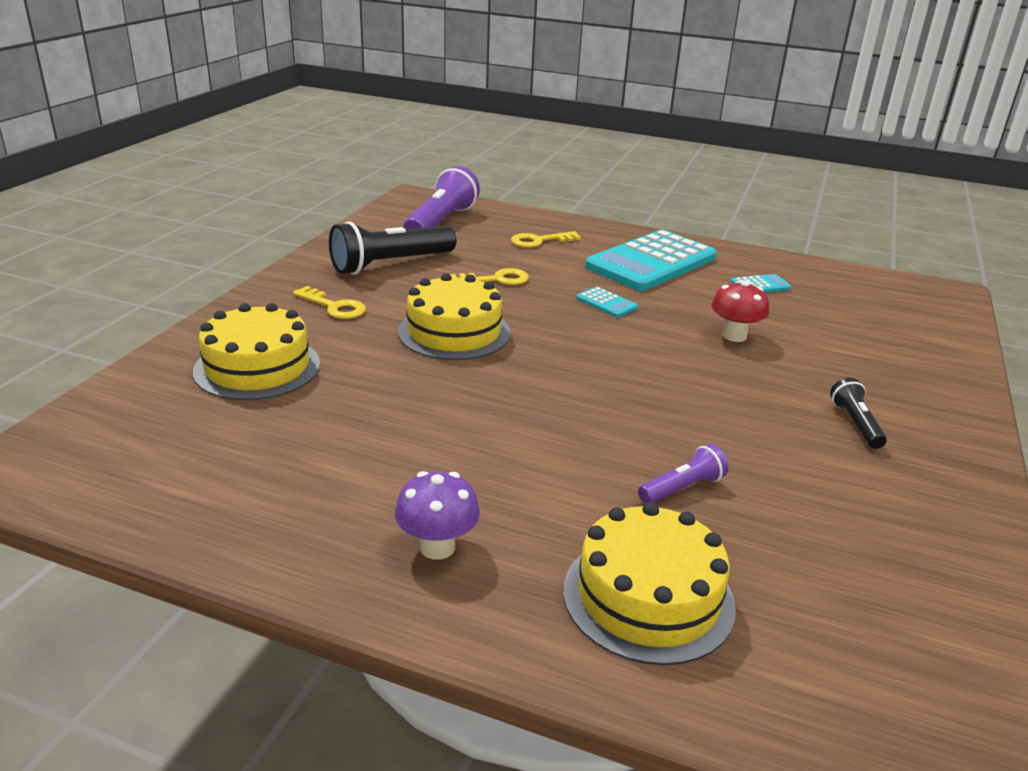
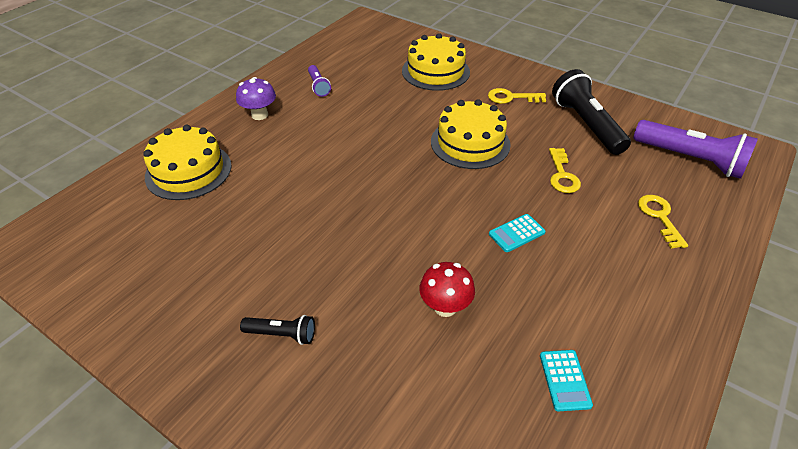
camera: 105 degrees right, 15 degrees up
(334, 306) = (511, 97): yellow key -> yellow key turned 45 degrees clockwise
(651, 262) = (619, 294): turquoise calculator -> none
(682, 488) = (257, 206): purple flashlight -> purple flashlight (318, 86)

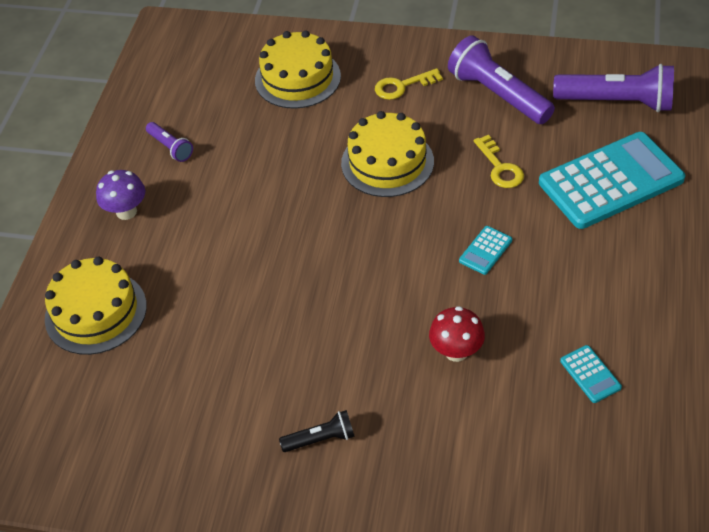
camera: 20 degrees left, 5 degrees up
(586, 124) = (498, 94): black flashlight -> purple flashlight
(659, 217) = (611, 181): yellow key -> turquoise calculator

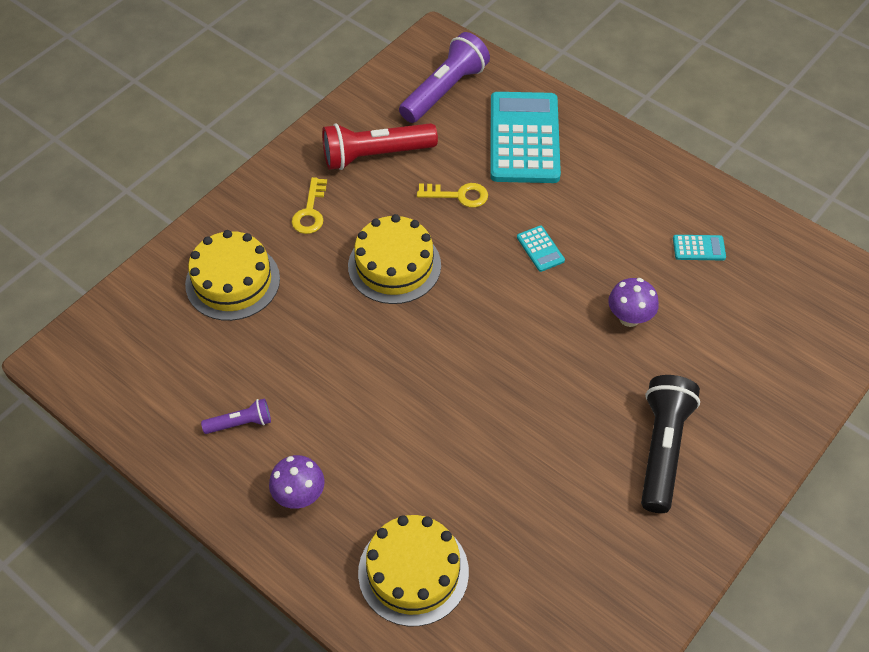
camera: 65 degrees left, 5 degrees up
(321, 439) = (662, 449): black flashlight -> black flashlight, size x1.97
(456, 351) = (629, 318): red mushroom -> purple mushroom
(498, 94) = (375, 155): purple flashlight -> red flashlight

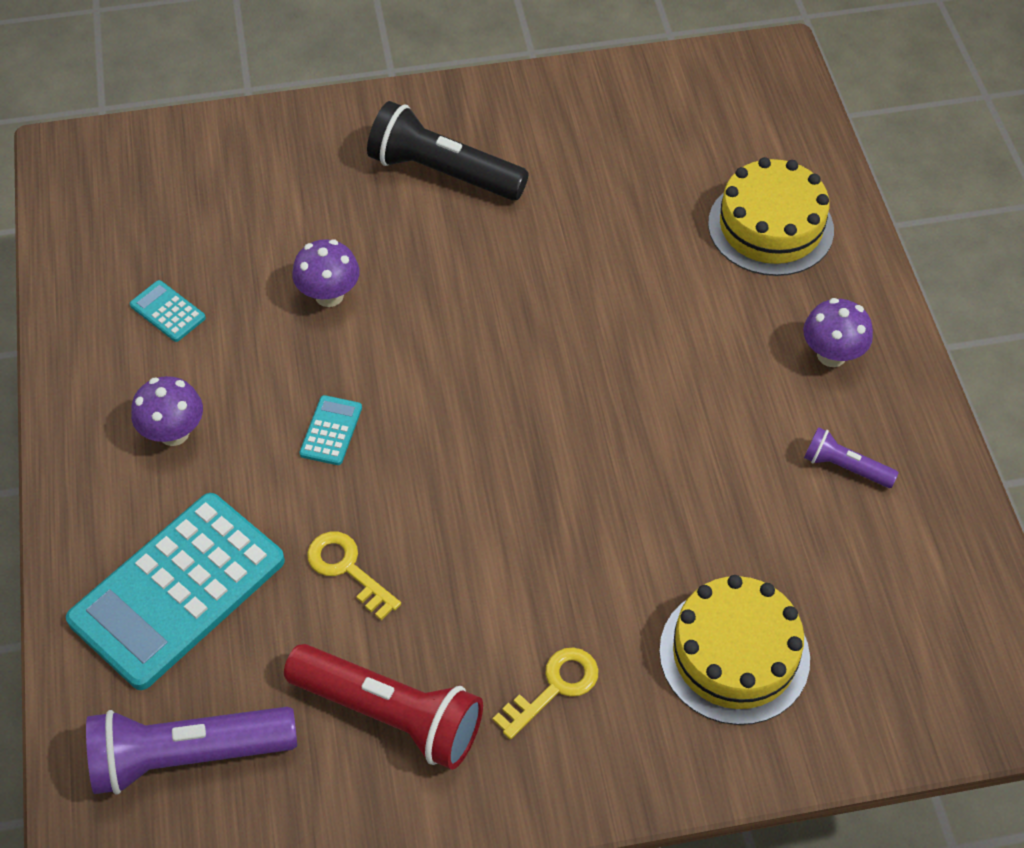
camera: 140 degrees left, 0 degrees up
(394, 265) = (516, 531): yellow cake -> none
(614, 196) = (174, 433): none -> purple mushroom
(662, 449) = (443, 172): black flashlight -> black flashlight turned 60 degrees clockwise

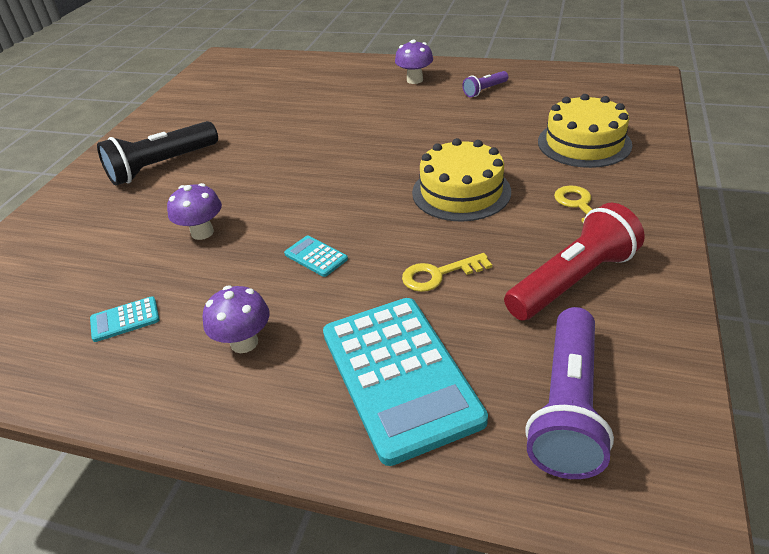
camera: 60 degrees left, 15 degrees down
(770, 227) = (321, 78): yellow cake -> yellow cake (461, 192)

